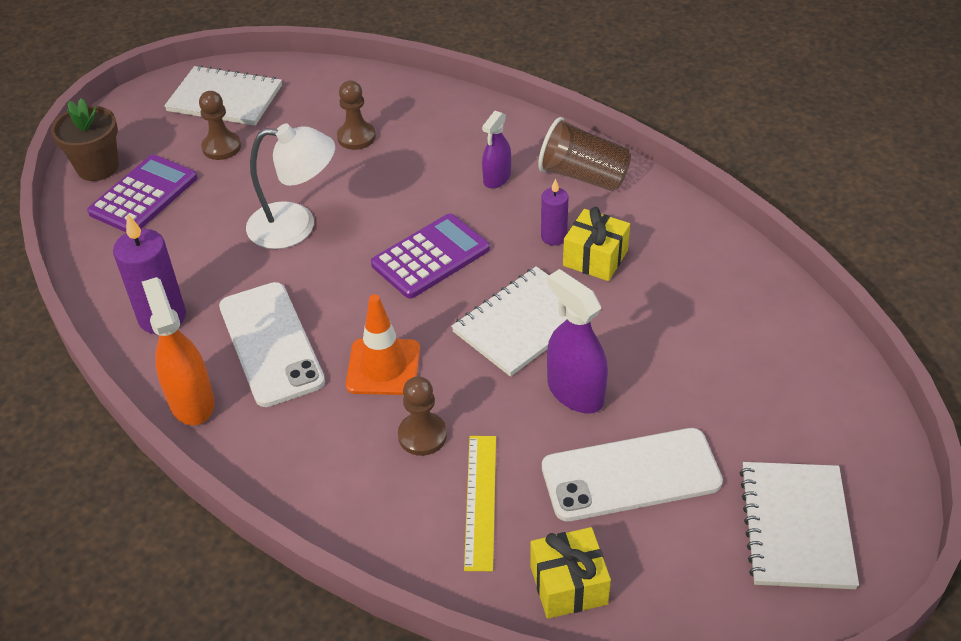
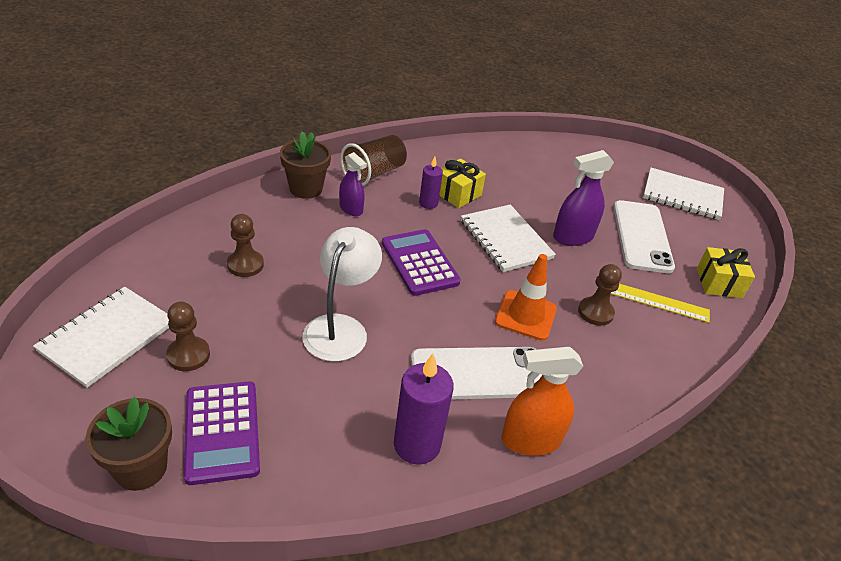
camera: 80 degrees left, 5 degrees down
(143, 195) = (222, 432): purple calculator -> purple calculator turned 150 degrees counterclockwise
(511, 135) = (306, 189): none -> brown flower pot

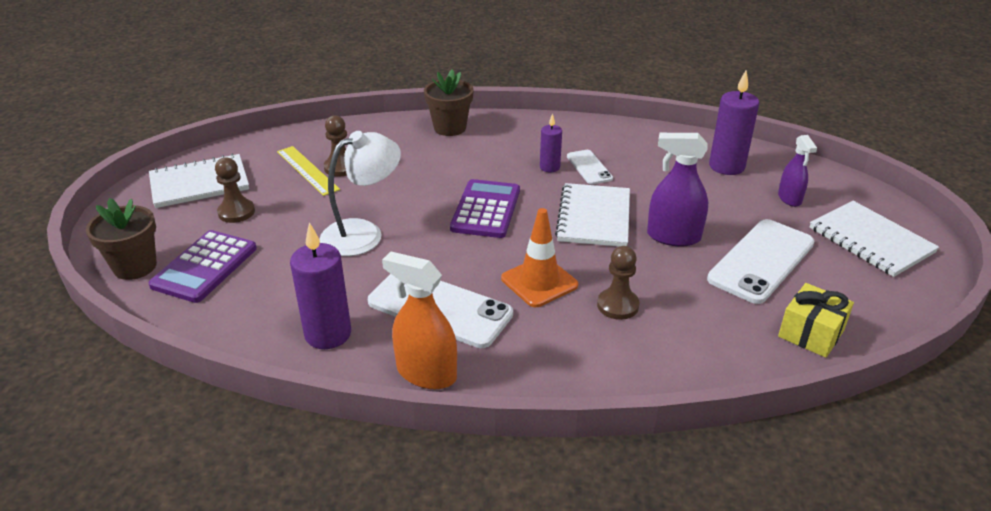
camera: 40 degrees right, 5 degrees down
(351, 209) = (471, 153): purple spray bottle -> purple spray bottle (789, 198)
(373, 173) = (524, 131): brown cup -> none
(457, 194) = (589, 167): yellow gift -> white phone
(548, 162) = (726, 166): none -> purple candle
(654, 301) = (702, 320): yellow ruler -> yellow ruler (307, 170)

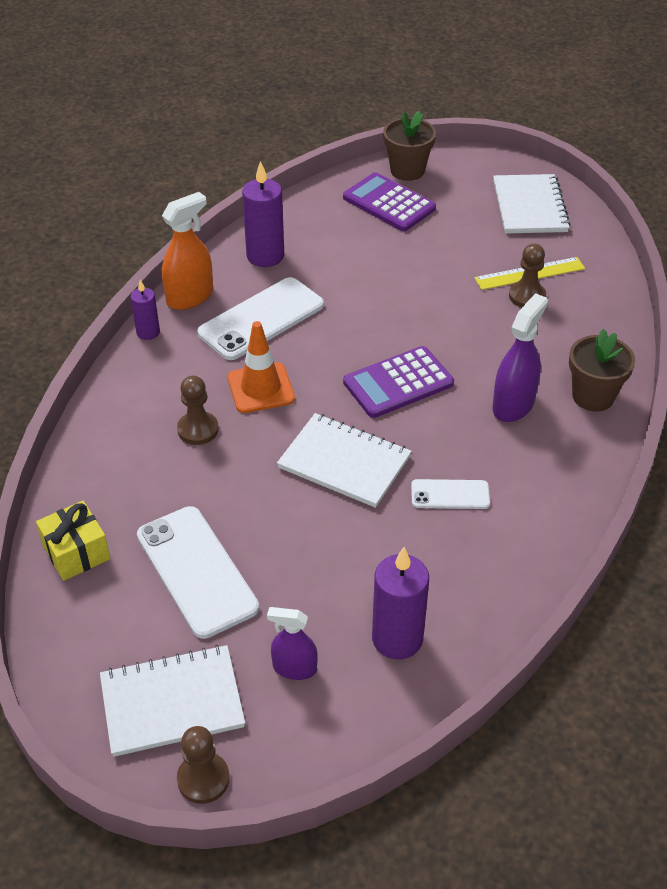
camera: 110 degrees right, 10 degrees up
(236, 212) = (467, 224): brown pawn -> brown pawn (203, 779)
(363, 233) = (396, 293): white lamp -> none
(486, 209) = (398, 383): purple calculator -> purple calculator turned 120 degrees clockwise
(549, 167) = (464, 459): purple candle -> purple candle (148, 332)
(673, 237) = (277, 515): purple spray bottle -> purple spray bottle (513, 405)

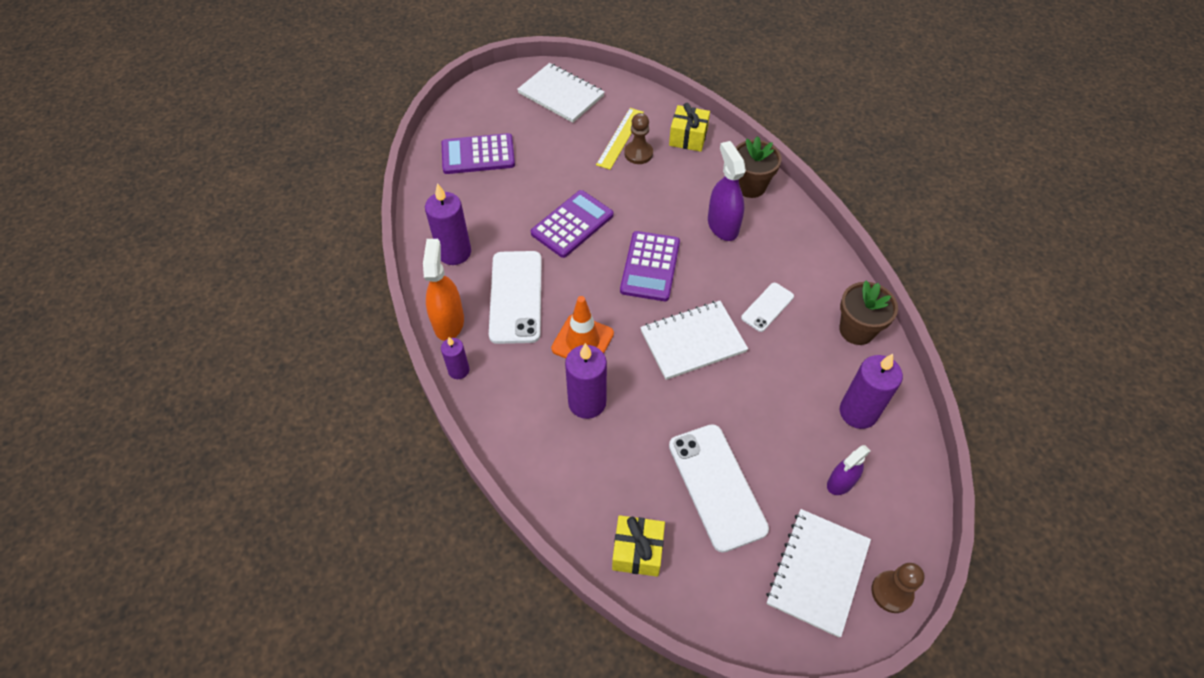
camera: 50 degrees left, 10 degrees up
(196, 571) = (717, 486): white phone -> white phone turned 60 degrees clockwise
(198, 429) = (587, 402): brown pawn -> purple candle
(384, 305) = (572, 224): none -> purple calculator
(407, 170) = (457, 123): brown flower pot -> brown flower pot (857, 330)
(595, 317) = (688, 137): none -> yellow gift

